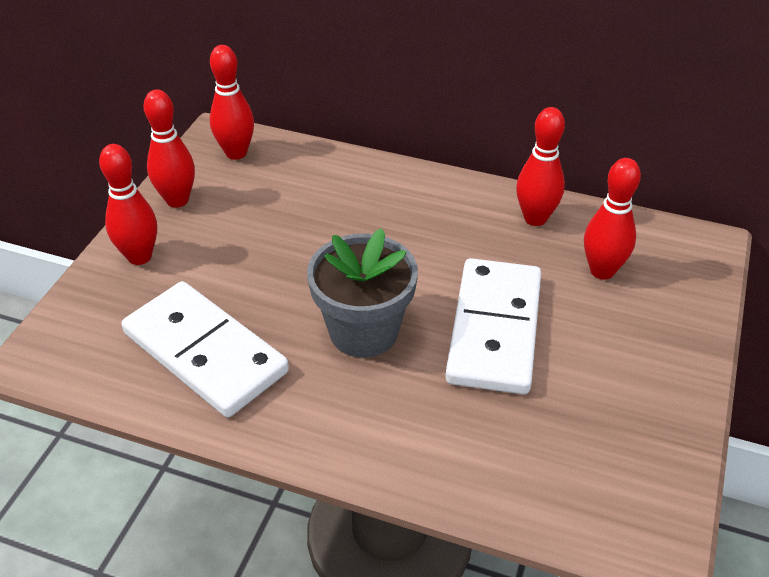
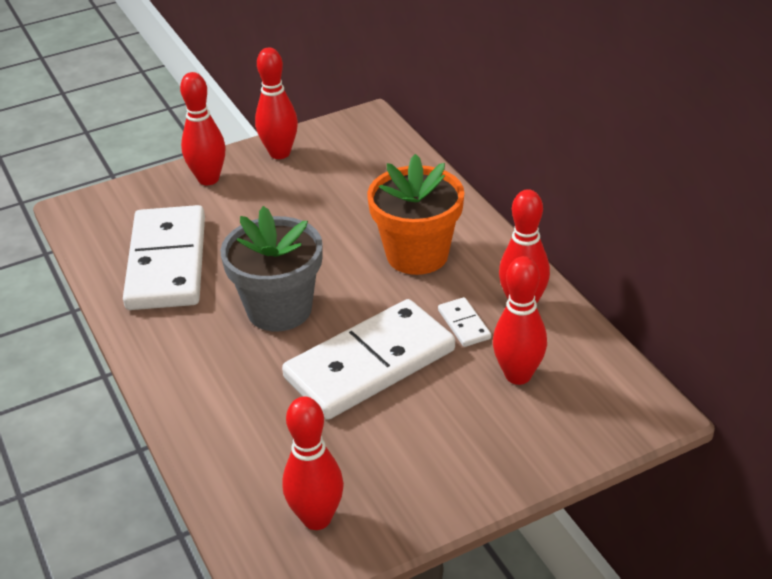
camera: 45 degrees right, 5 degrees down
(236, 153) = (362, 139): red bowling pin -> red bowling pin (317, 518)
(410, 223) = (417, 255): none -> orange flower pot
(516, 256) = (464, 324): none -> white domino

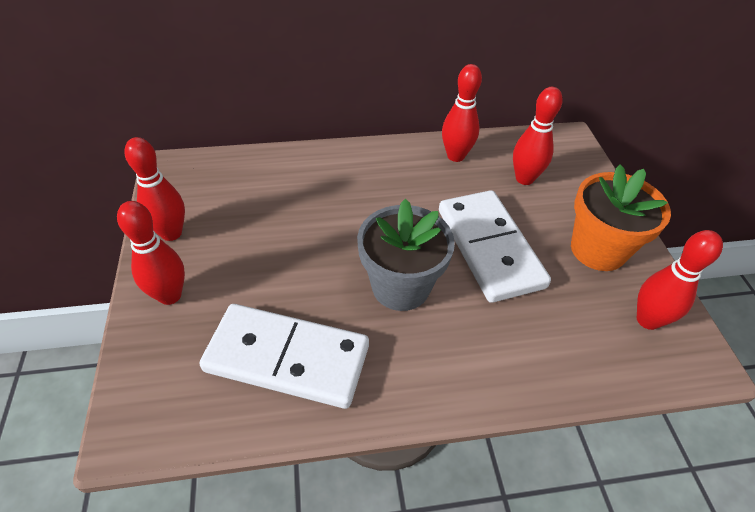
camera: 75 degrees left, 10 degrees up
(417, 255) = (373, 188): orange flower pot -> orange flower pot (598, 250)
(464, 324) = (464, 188): white domino -> none

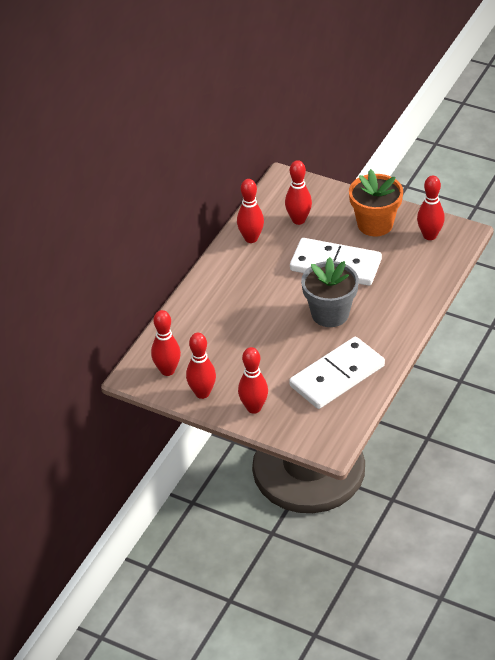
camera: 50 degrees left, 5 degrees down
(193, 187) = (167, 370): none -> red bowling pin

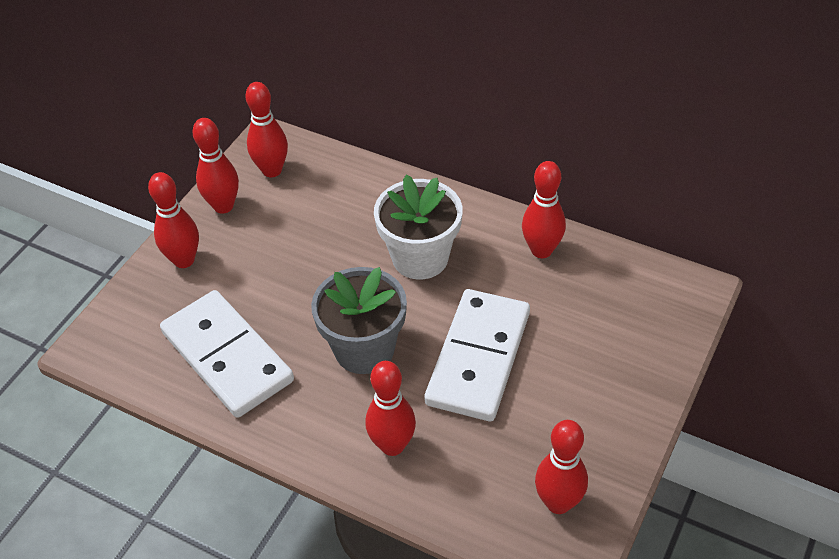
camera: 90 degrees right, 5 degrees up
(255, 292) = (420, 258): none -> white flower pot
(298, 220) = (589, 309): red bowling pin -> red bowling pin (392, 445)
(375, 224) = (585, 417): orange flower pot -> none

